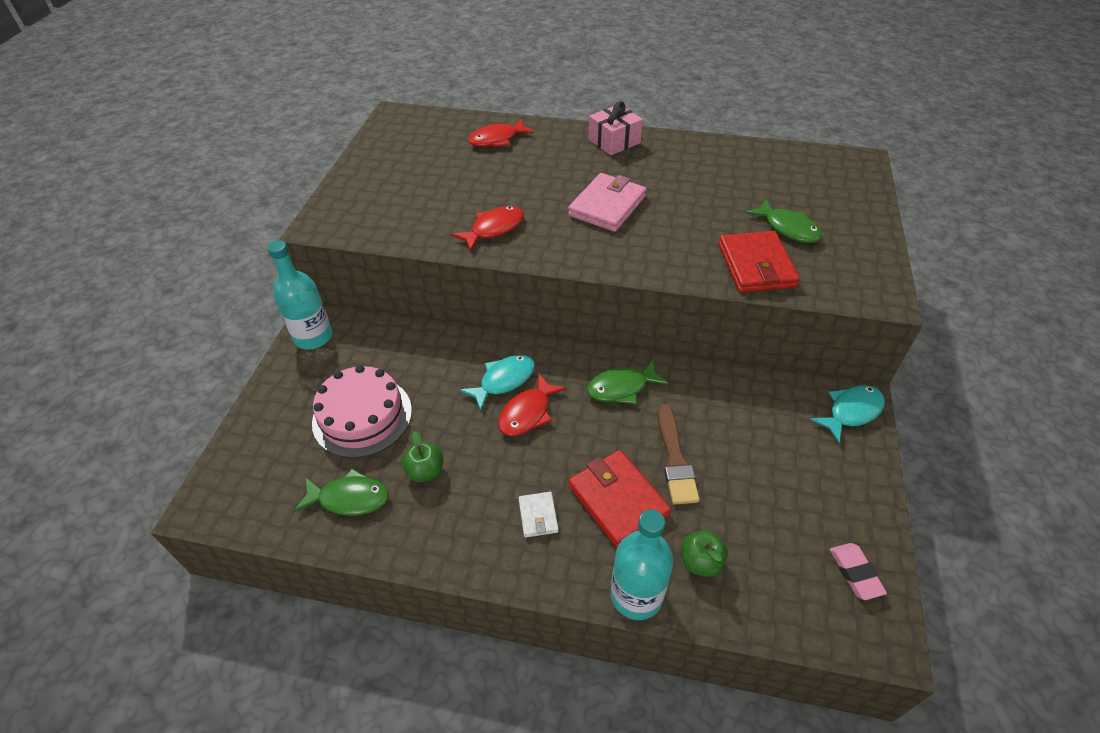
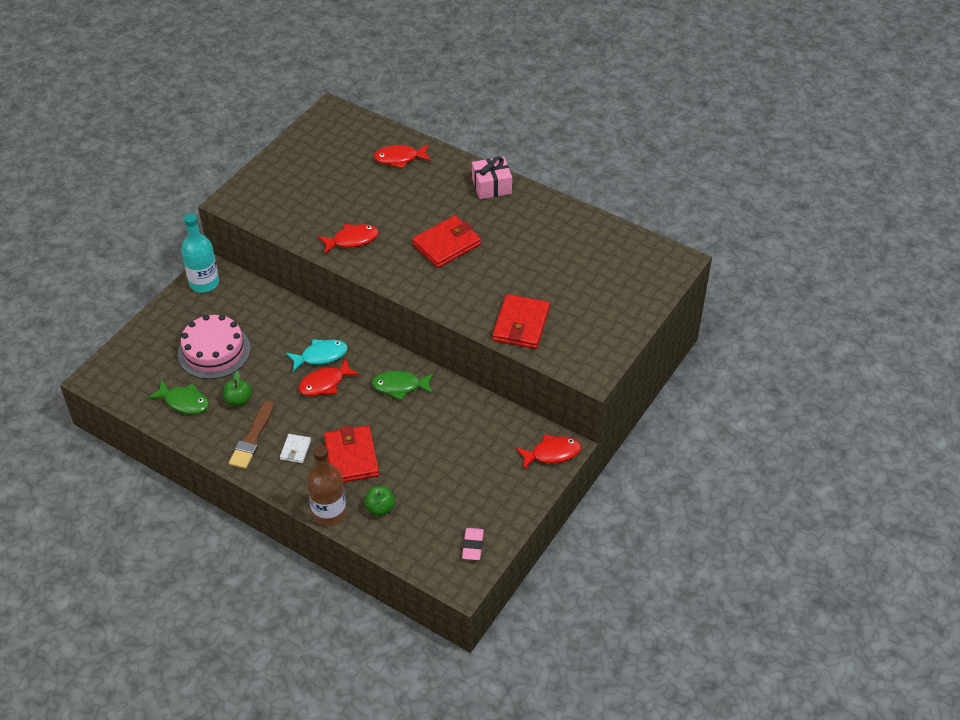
camera: 20 degrees right, 0 degrees up
(607, 206) = (446, 244): pink wallet -> red wallet
(636, 595) = (329, 512): turquoise bottle -> brown bottle
(675, 459) = (405, 444): brown brush -> brown brush (252, 438)
(788, 228) = (569, 302): green fish -> none
(851, 412) = (552, 453): turquoise fish -> red fish

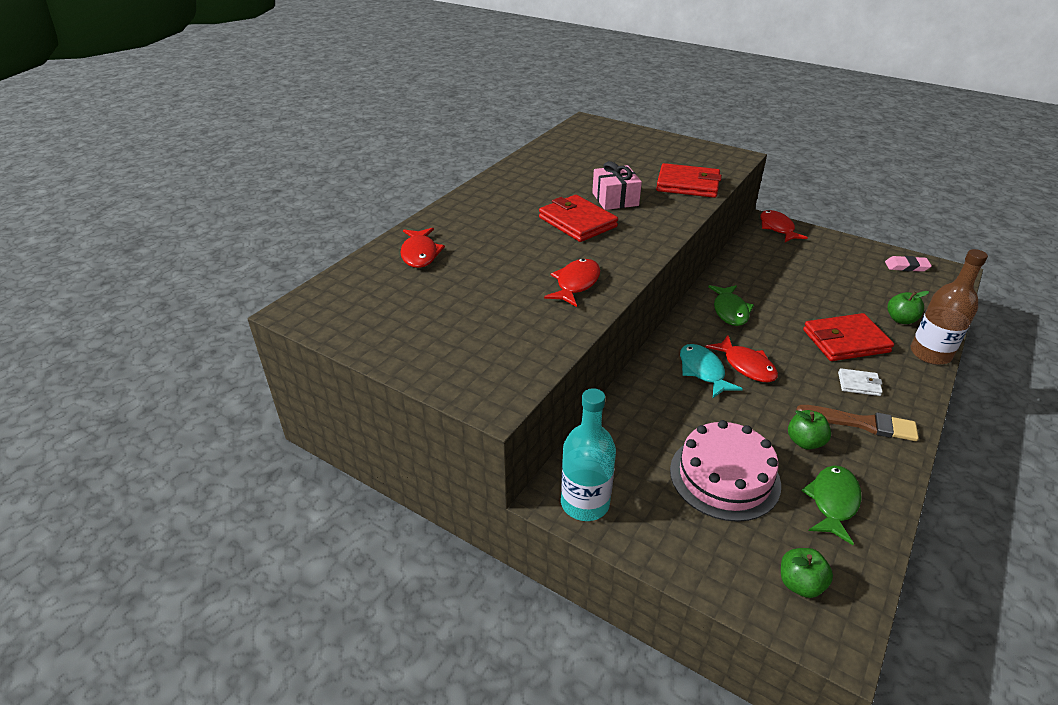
camera: 90 degrees left, 10 degrees down
(130, 371) = (800, 584): none -> green apple
(352, 240) = (576, 284): red fish -> red fish turned 45 degrees clockwise
(491, 186) = (480, 198): pink gift -> pink gift (615, 199)

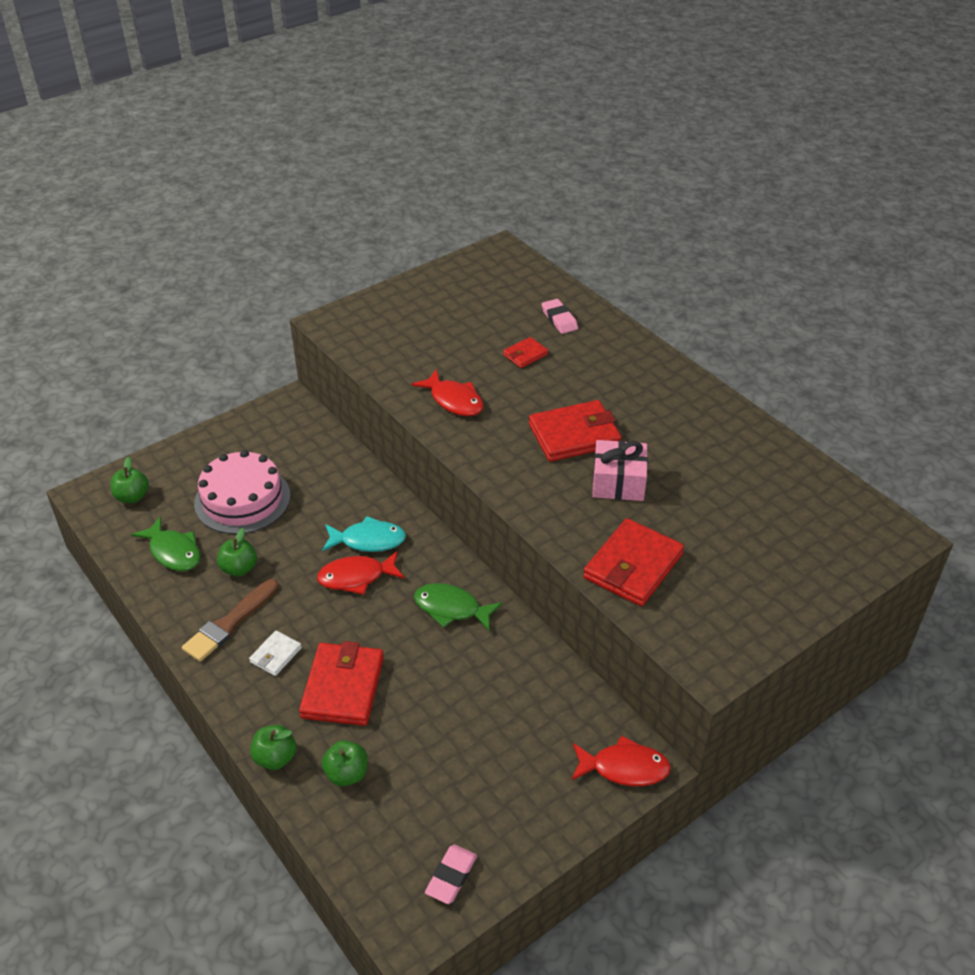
camera: 110 degrees right, 5 degrees up
(420, 254) = (559, 319): red fish -> pink eraser
(485, 261) = (525, 355): none -> red wallet
(585, 503) = (274, 416): turquoise bottle -> none
(930, 354) = (275, 758): brown bottle -> green apple

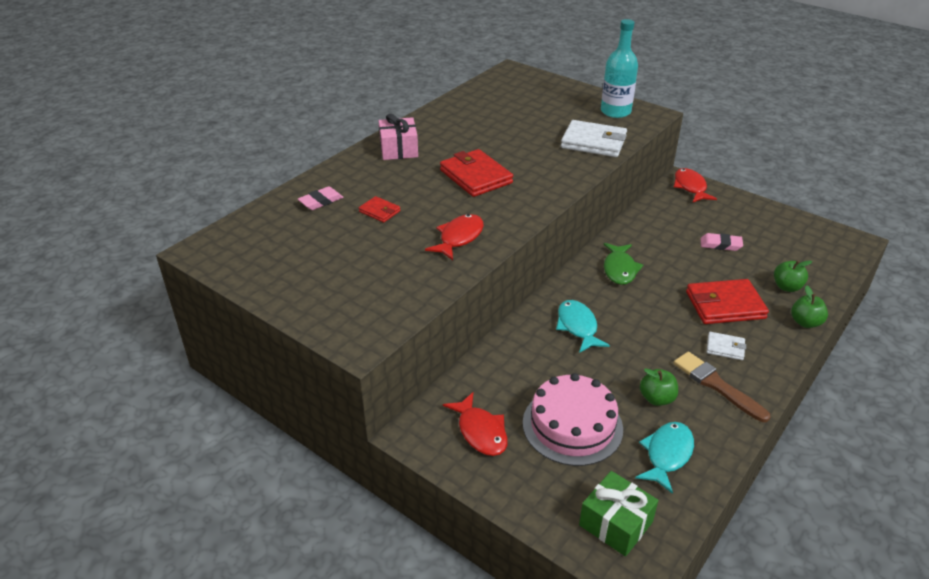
camera: 105 degrees left, 5 degrees down
(132, 497) = (615, 523): green apple -> green gift
(173, 552) = (667, 455): green fish -> turquoise fish
(229, 623) = (716, 385): brown brush -> brown brush turned 150 degrees counterclockwise
(356, 577) = (621, 323): red fish -> red fish (480, 431)
(451, 876) = (810, 233): pink eraser -> pink eraser (720, 245)
(618, 482) = (518, 154): pink gift -> pink gift (398, 149)
(633, 566) = (593, 142): red wallet -> white wallet
(728, 622) = (615, 111): none -> turquoise bottle

